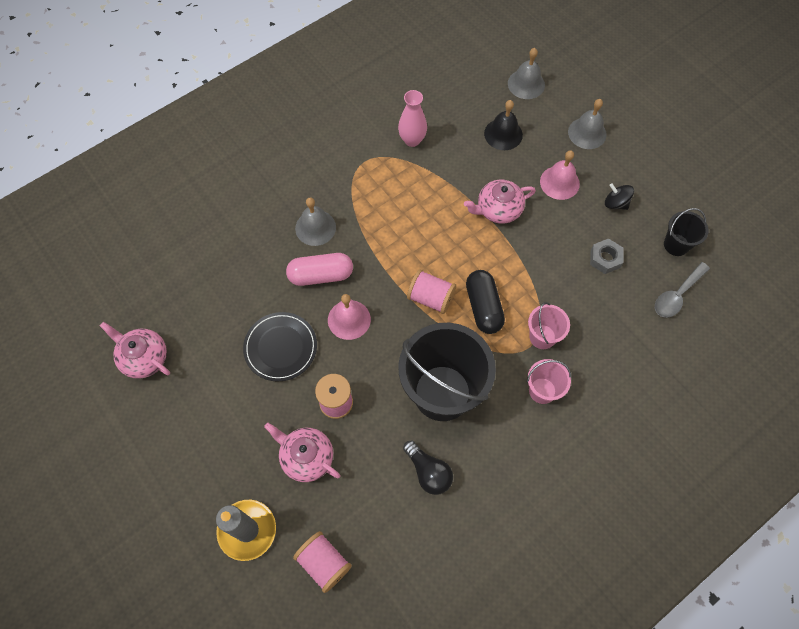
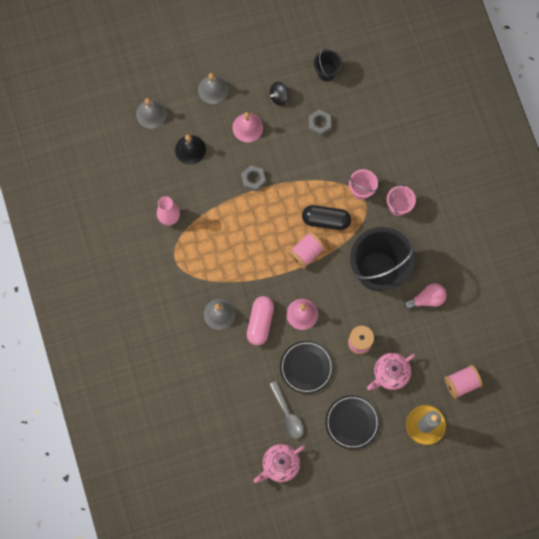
camera: 70 degrees left, 10 degrees up
(223, 429) = (352, 422): none -> black plate
(428, 472) = (427, 299): black light bulb -> pink light bulb
(498, 209) = (253, 179): pink teapot -> grey nut
(677, 295) = (363, 90): grey spoon -> grey spoon (287, 414)

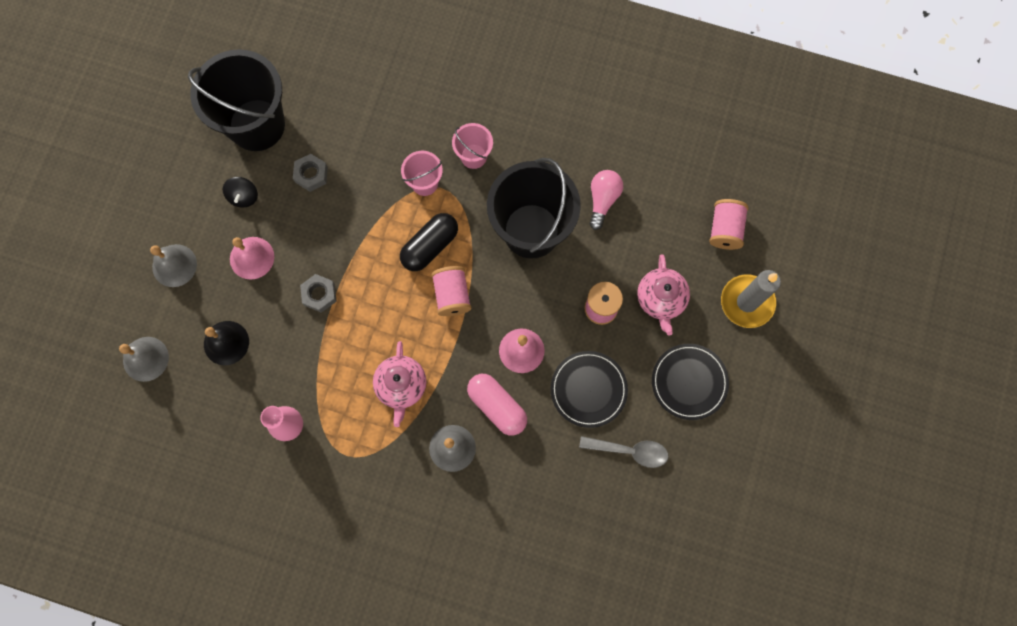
camera: 55 degrees left, 0 degrees up
(280, 464) = (684, 502): pink teapot -> pink teapot (401, 386)
(326, 72) = (257, 125): black bucket -> black bucket, size x2.13

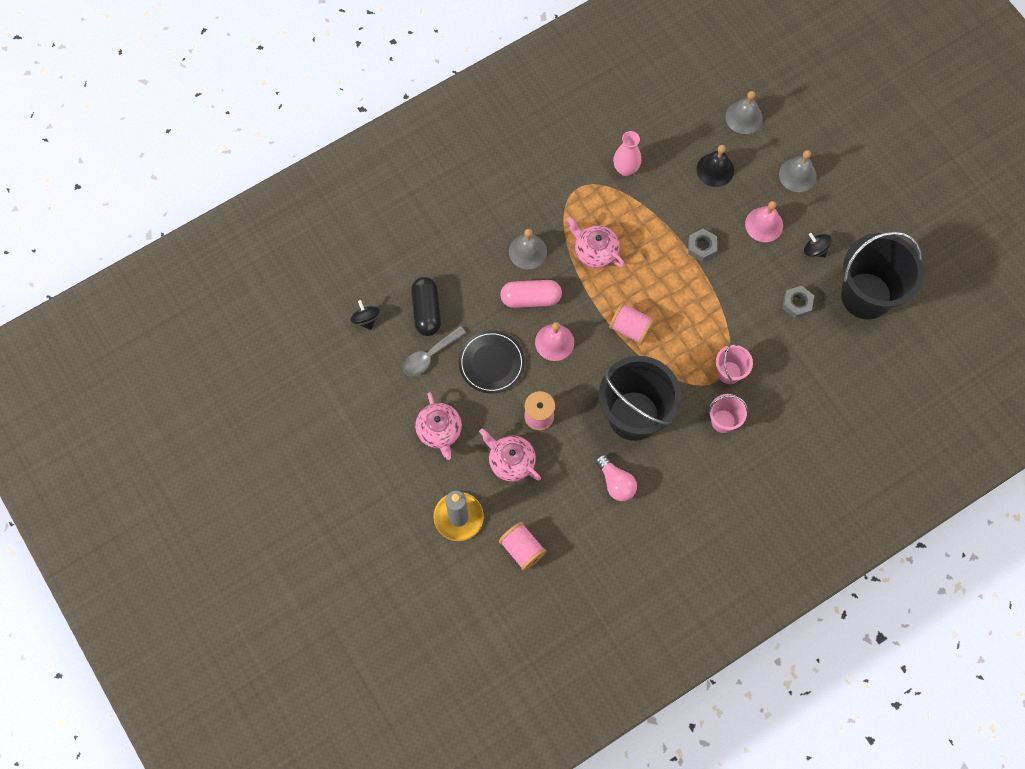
camera: 130 degrees right, 5 degrees down
(430, 246) = (678, 341): black capsule -> black capsule (426, 311)
(646, 542) = (366, 319): none -> black spinning top
(689, 382) = (439, 431): black plate -> pink teapot

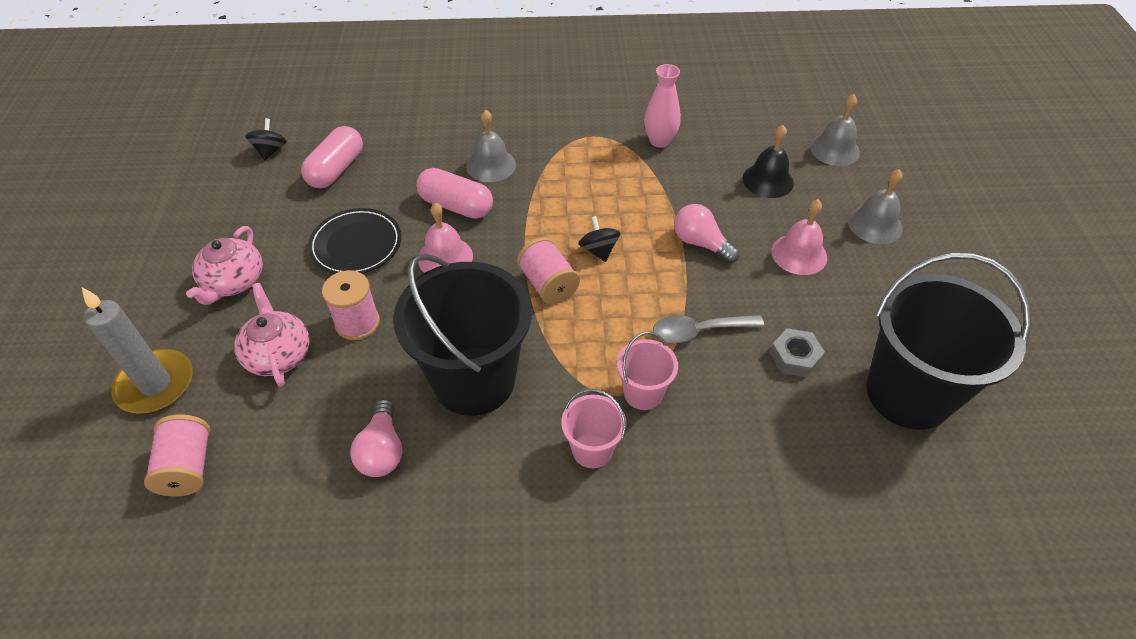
camera: 30 degrees right, 20 degrees down
(426, 311) = (336, 169): black capsule -> pink capsule
(429, 356) = (298, 208): grey spoon -> grey spoon (698, 331)
(595, 251) = (566, 195): pink teapot -> none
(702, 247) = (700, 243): grey nut -> pink light bulb
(815, 250) = (856, 308): black spinning top -> black spinning top (599, 250)

